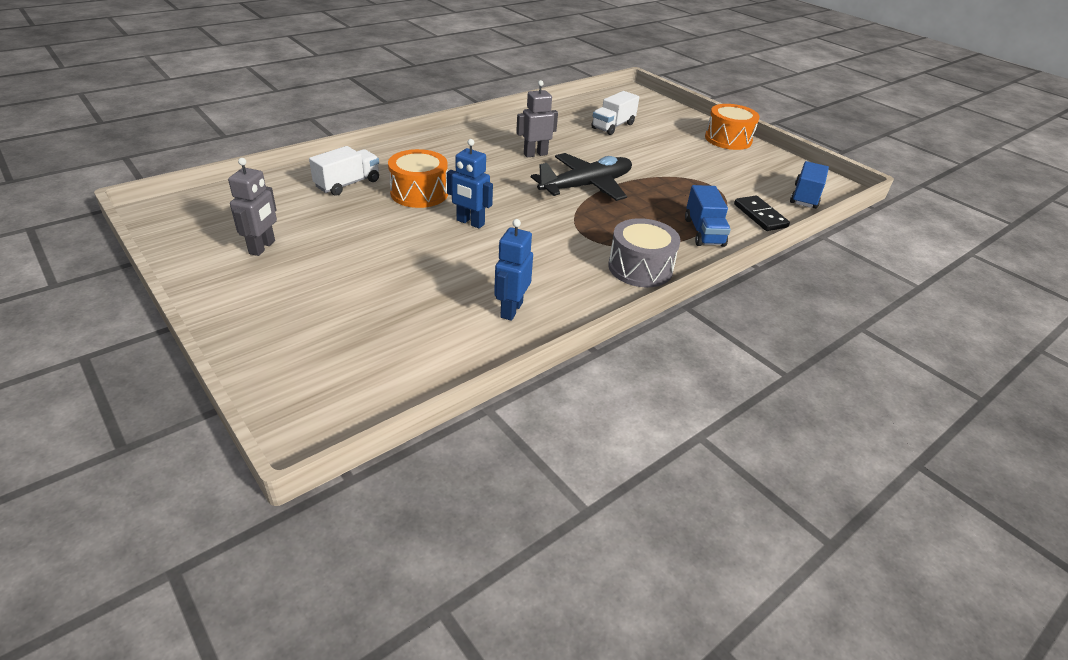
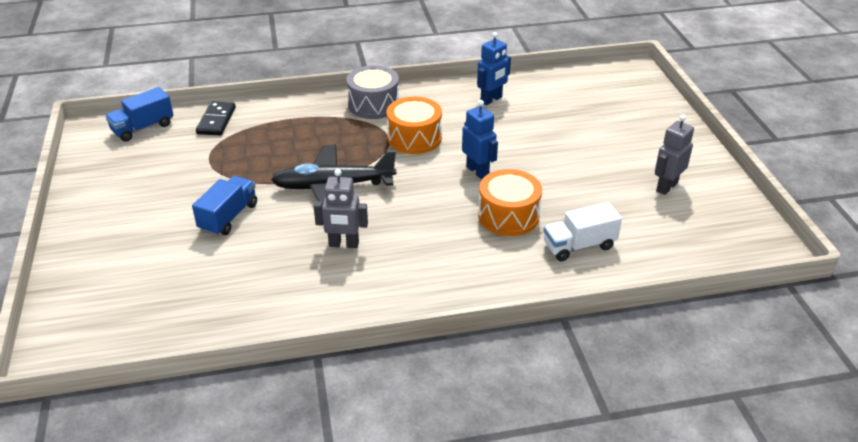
camera: 150 degrees left, 0 degrees up
(613, 126) = (192, 273): white truck -> none
(703, 232) = (286, 118): blue truck -> blue truck (228, 217)
(728, 139) = (86, 215): orange drum -> orange drum (414, 138)

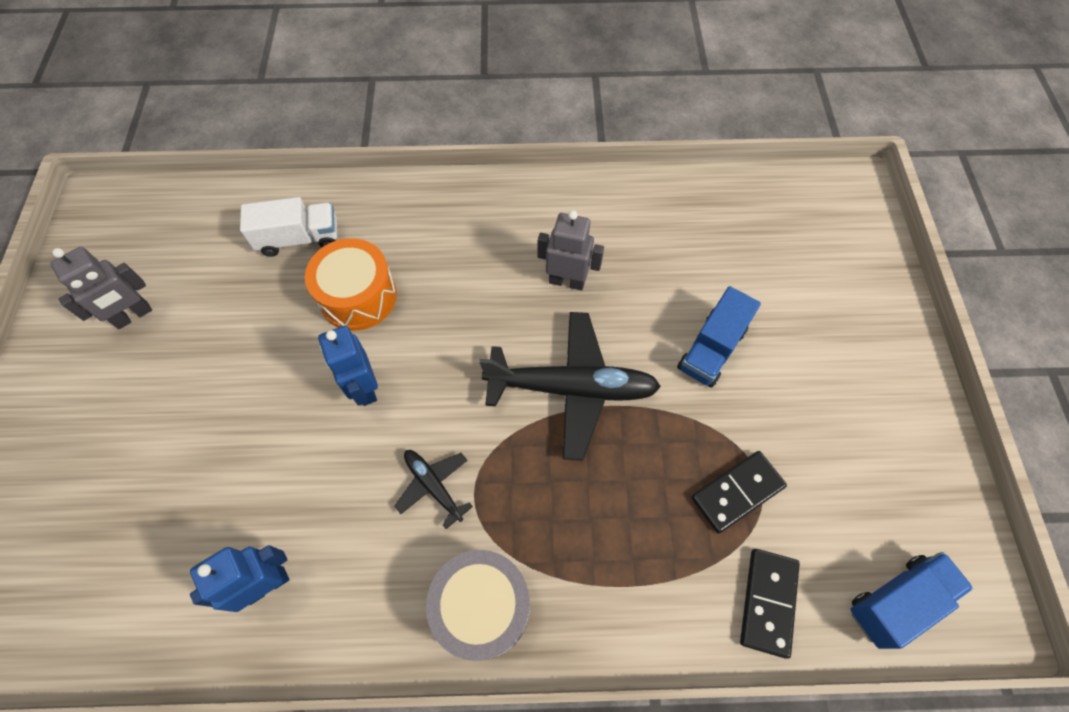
camera: 170 degrees left, 25 degrees up
(225, 155) = (737, 492): none -> black domino
(414, 138) = (434, 486): orange drum -> black plane

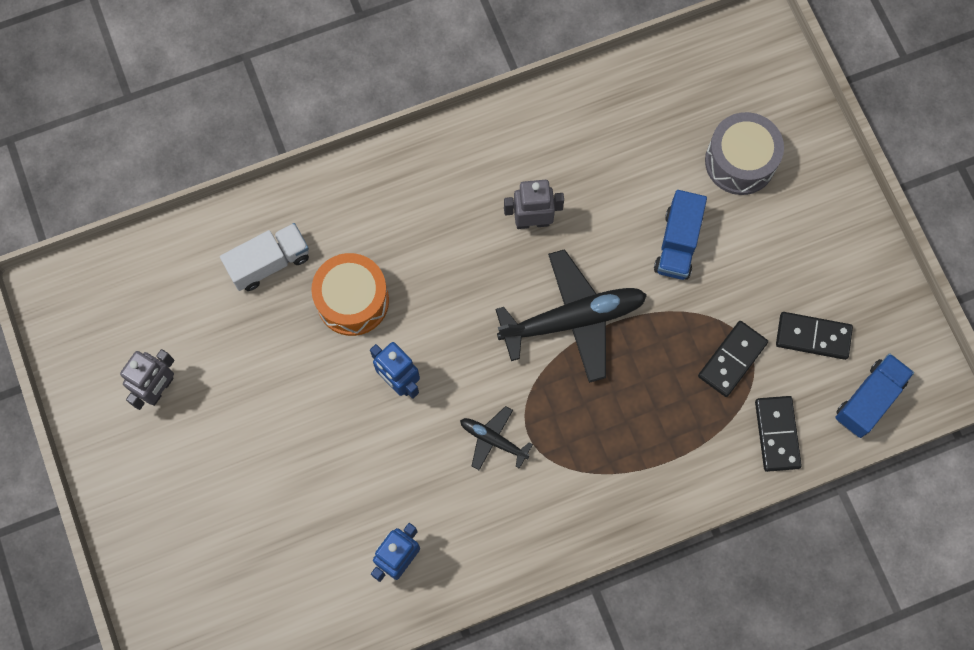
camera: 20 degrees left, 10 degrees up
(482, 607) = (569, 514): grey drum -> grey drum (740, 161)
(841, 499) = (813, 336): none -> black domino

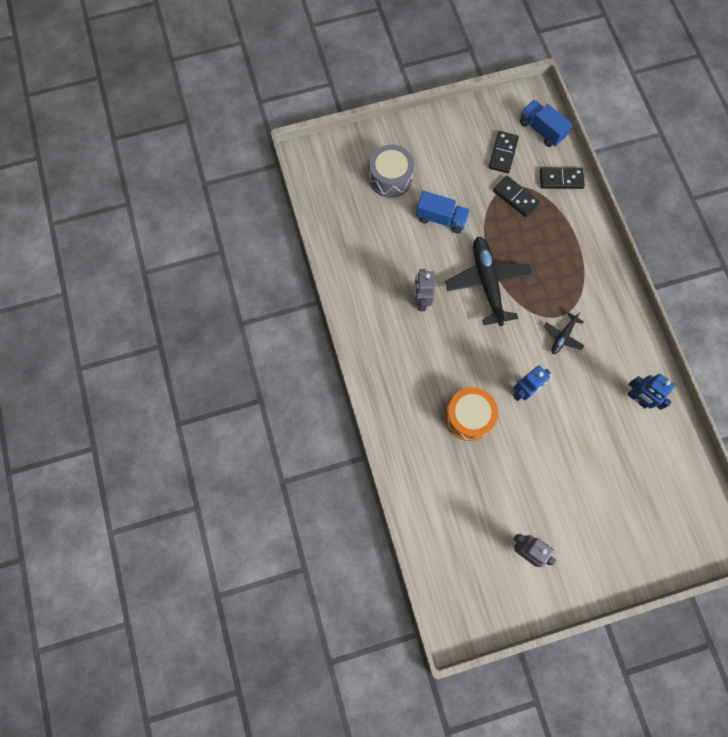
camera: 85 degrees left, 0 degrees up
(269, 263) = (439, 471): white truck -> none

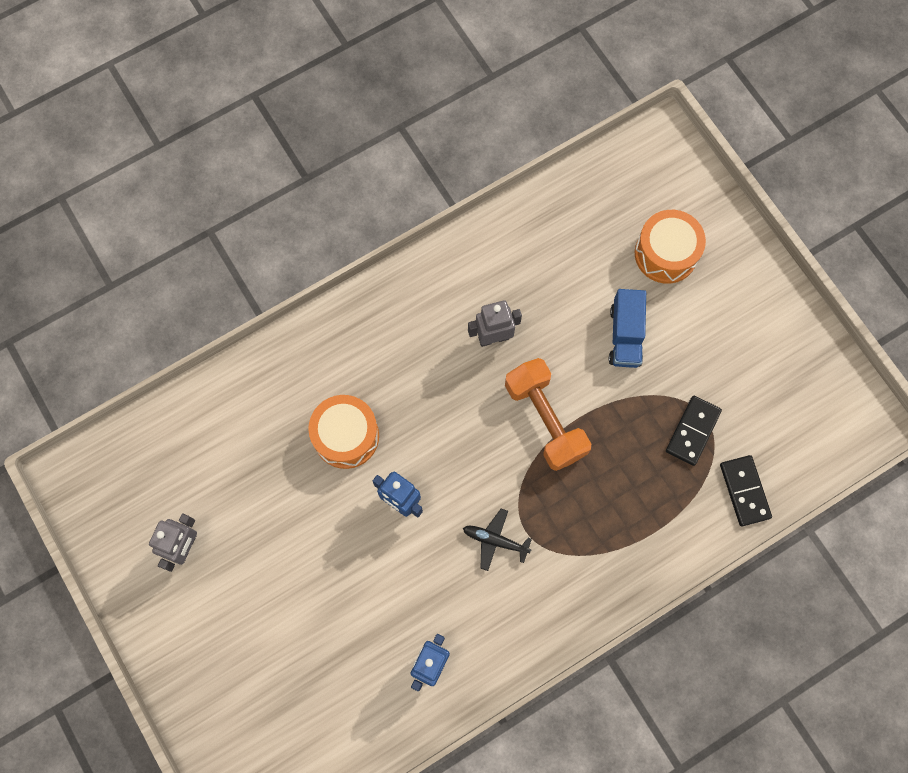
camera: 75 degrees right, 0 degrees up
(390, 178) = (666, 254): grey drum -> orange drum
(487, 283) = (545, 419): black plane -> orange dumbbell
(503, 153) = (759, 398): black domino -> none
(541, 130) = (818, 446): blue truck -> none

